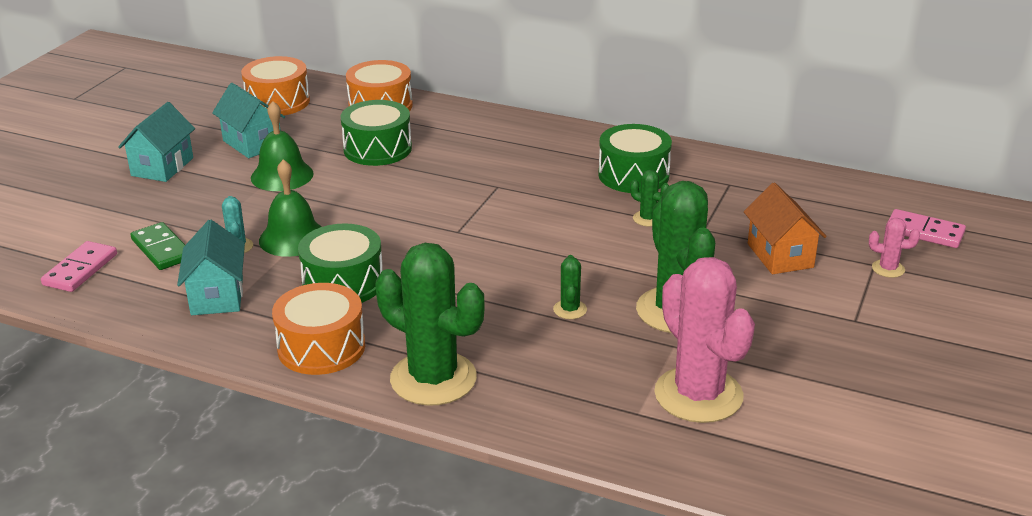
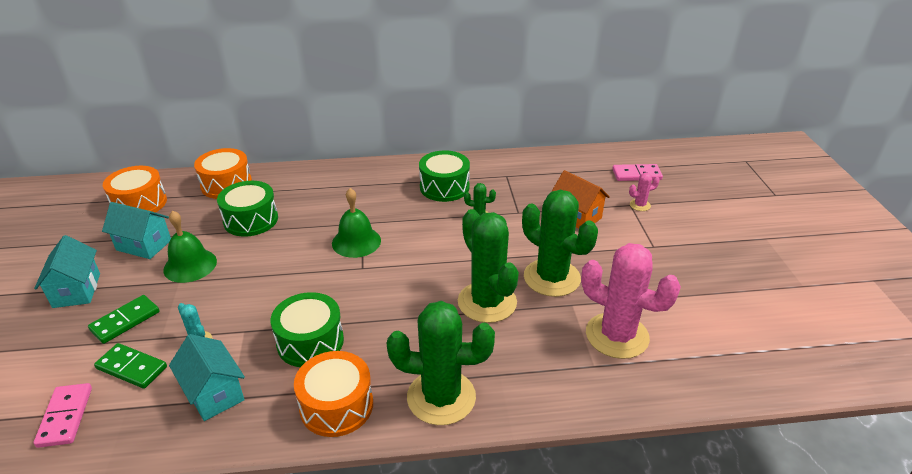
camera: 30 degrees left, 5 degrees up
(185, 207) = (125, 321): none -> green domino
(293, 238) = (240, 317): green bell -> green bell (356, 242)
(570, 309) = (487, 302): green cactus -> green cactus, size x2.37

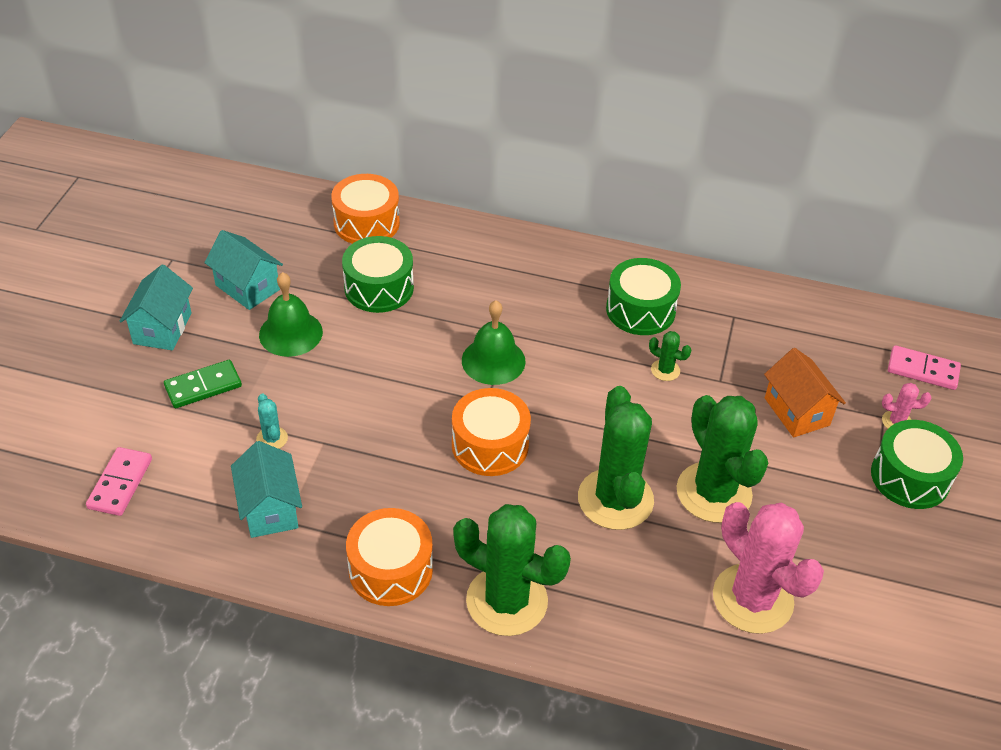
camera: 20 degrees right, 10 degrees up
(131, 368) = (196, 448): green domino -> none
(139, 203) = (257, 223): orange drum -> orange drum (490, 445)
(310, 342) = (390, 481): green drum -> green drum (910, 477)

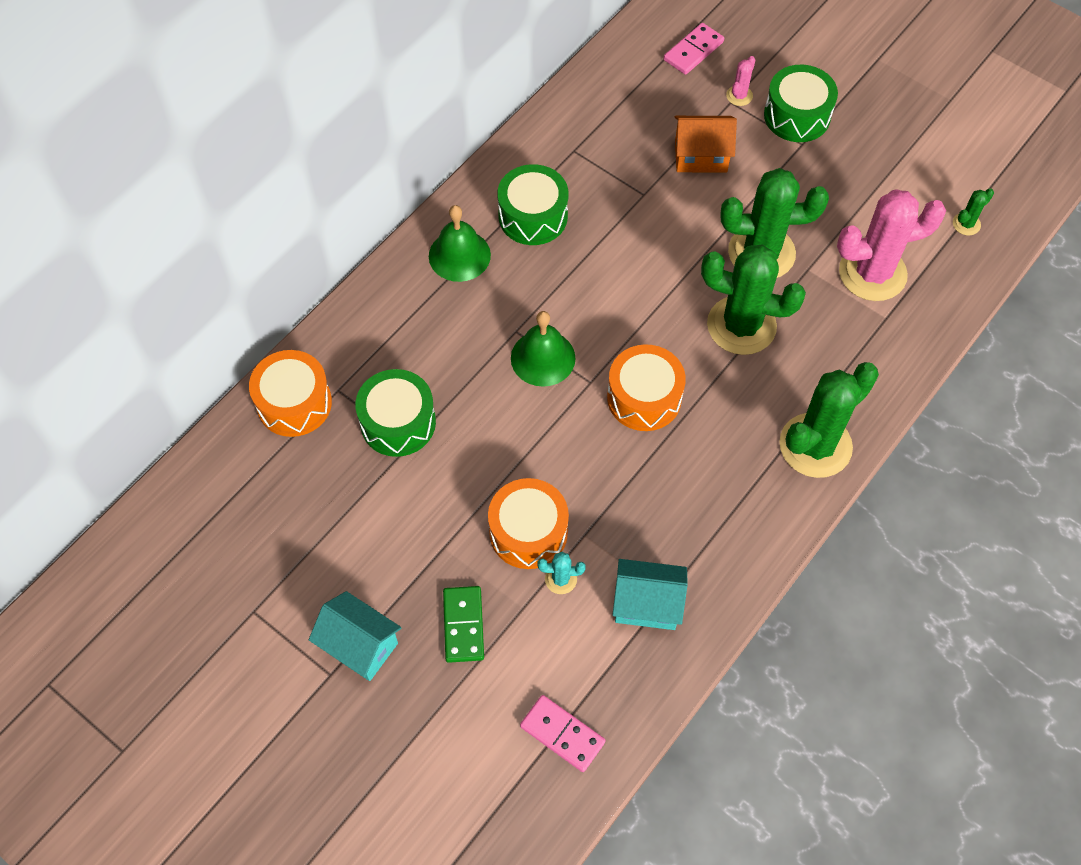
camera: 65 degrees left, 15 degrees up
(247, 287) = (337, 546): turquoise house -> none
(290, 333) = (425, 523): green bell -> green bell (459, 255)
(390, 569) = (752, 524): orange drum -> orange drum (528, 532)
(665, 370) = (614, 229): green cactus -> green cactus (966, 224)

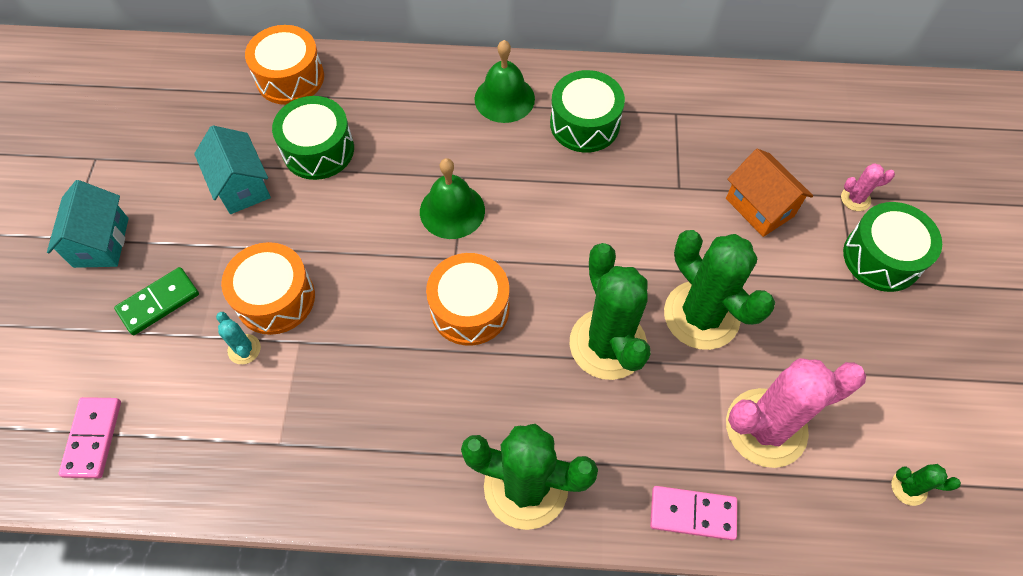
camera: 55 degrees right, 0 degrees up
(647, 604) = (259, 433): turquoise house -> turquoise house (241, 186)
(693, 51) = (866, 137): pink domino -> pink domino (692, 513)
(872, 273) = (766, 428): pink cactus -> pink cactus turned 60 degrees counterclockwise

